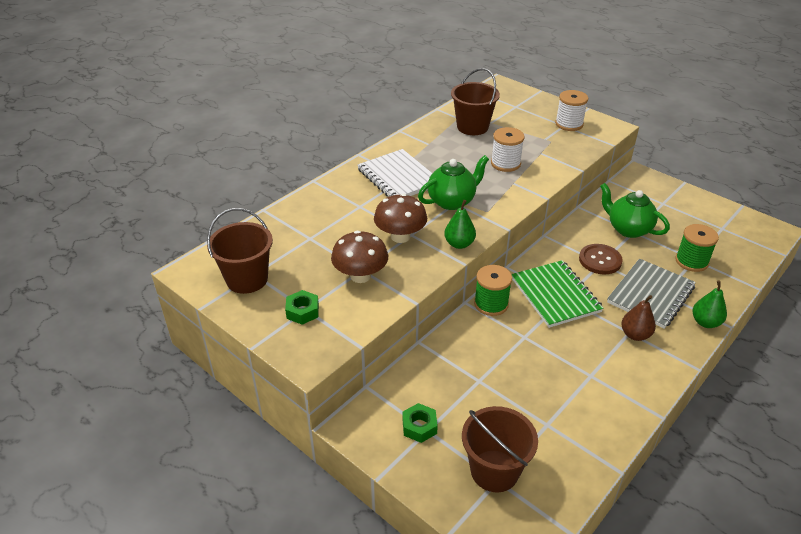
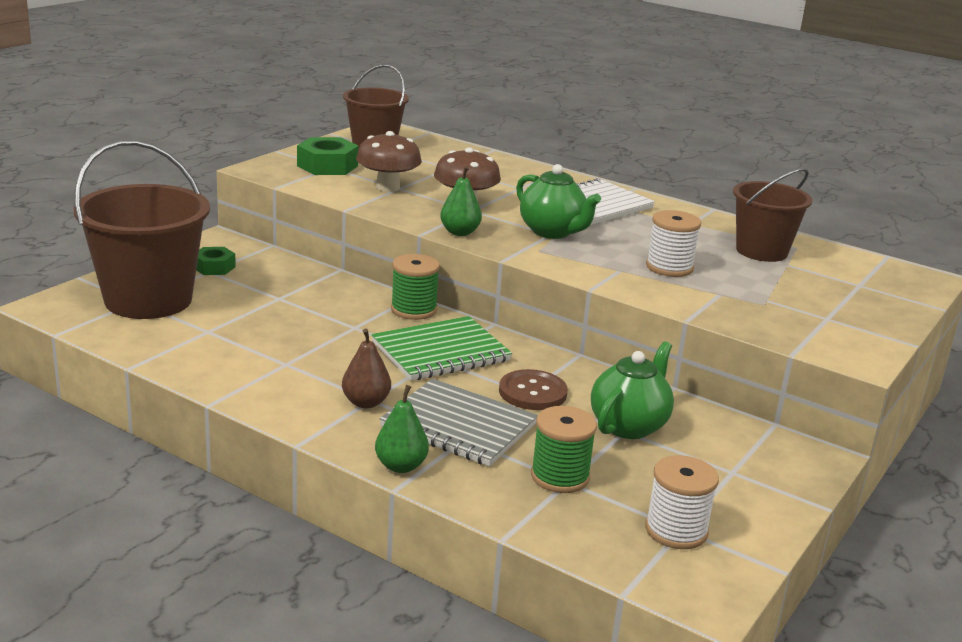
camera: 80 degrees right, 15 degrees down
(302, 311) = (327, 166): green nut -> green nut, size x1.59
(494, 471) = (148, 300): brown bucket -> brown bucket, size x1.58
(569, 124) = (835, 322): white spool -> white spool (676, 530)

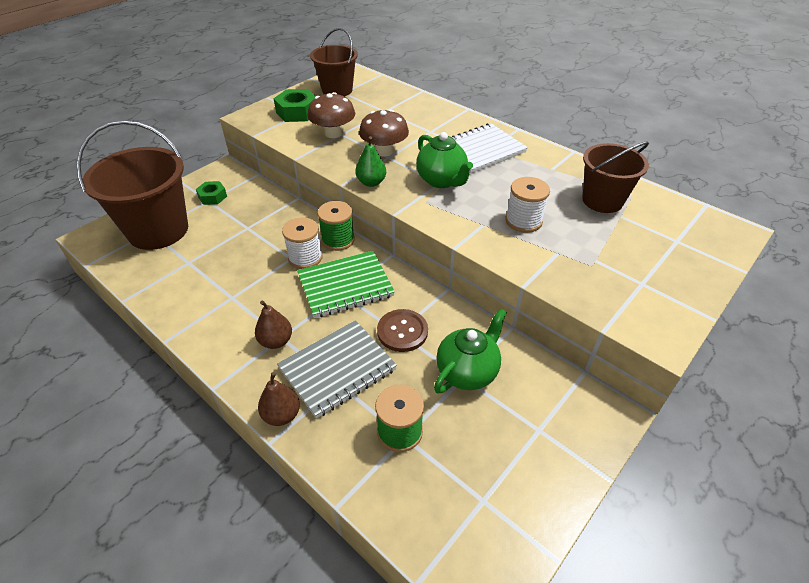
camera: 10 degrees right, 20 degrees up
(401, 466) = (282, 415): green pear -> brown pear
(459, 426) = (337, 369): grey notebook -> grey notebook turned 75 degrees counterclockwise
(676, 530) = (478, 502): white spool -> white spool (305, 257)

